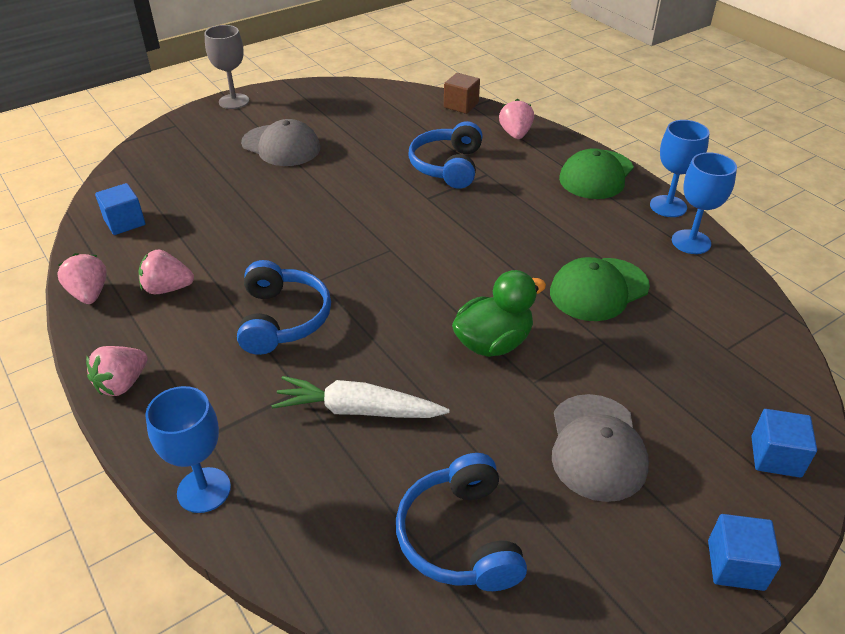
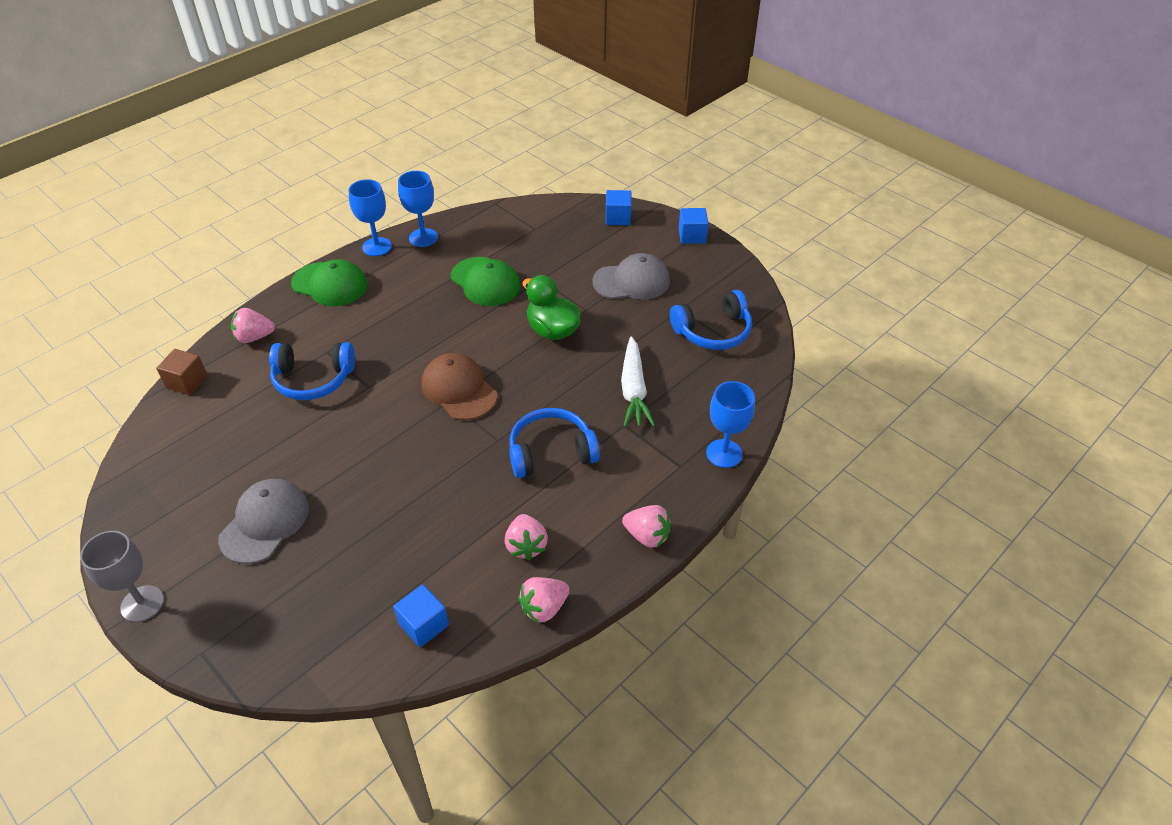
camera: 100 degrees left, 5 degrees up
(405, 257) = (459, 389): none -> brown cap

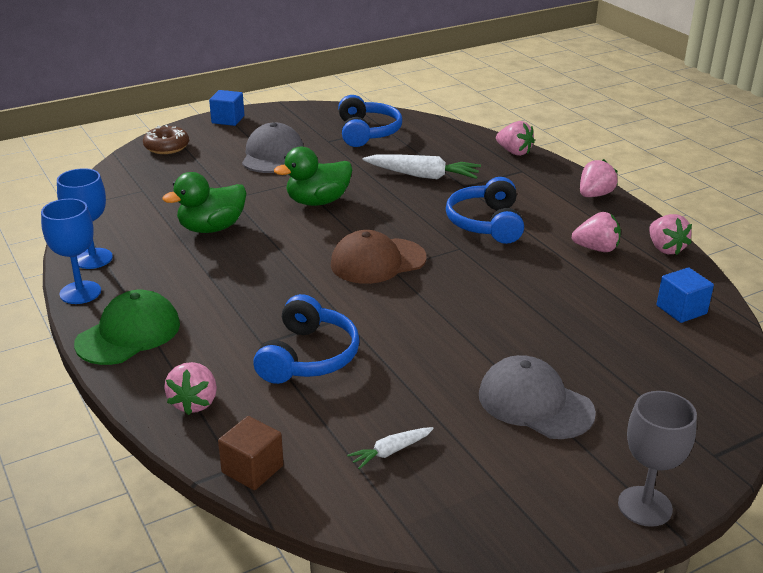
camera: 75 degrees left, 15 degrees down
(205, 446) = (391, 451): none -> white carrot
(485, 282) = (212, 228): green cap -> green duck
(618, 218) = (166, 147): blue cube -> brown donut
(724, 453) = (514, 152): blue goblet -> pink strawberry

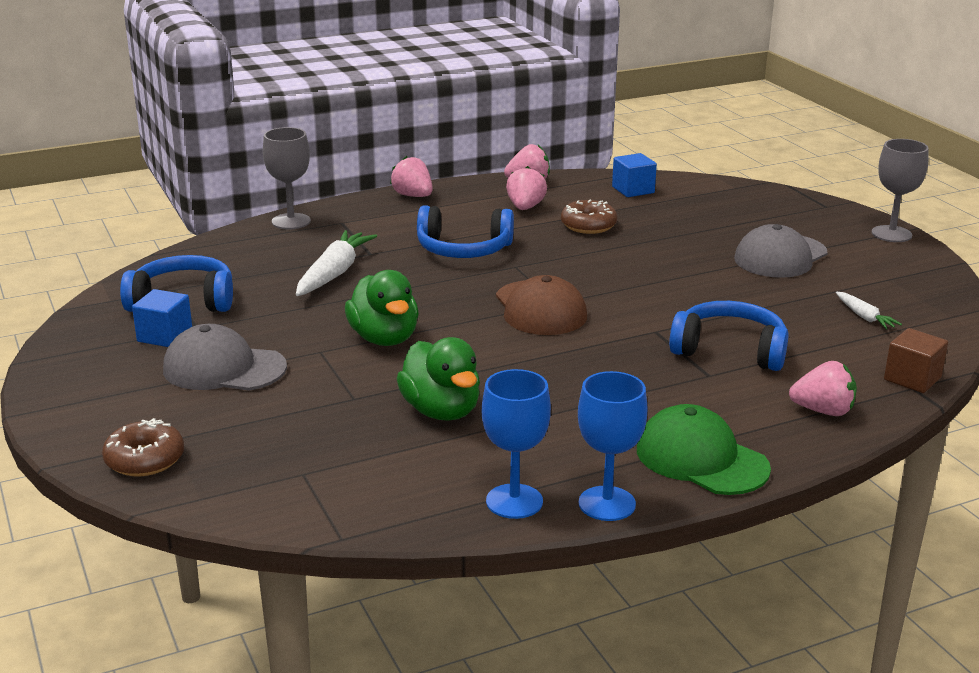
camera: 85 degrees left, 5 degrees down
(228, 119) = (63, 406): blue cube -> blue cube (165, 336)
(514, 152) = (291, 221): pink strawberry -> grey goblet
(568, 283) = (588, 225): none -> brown donut

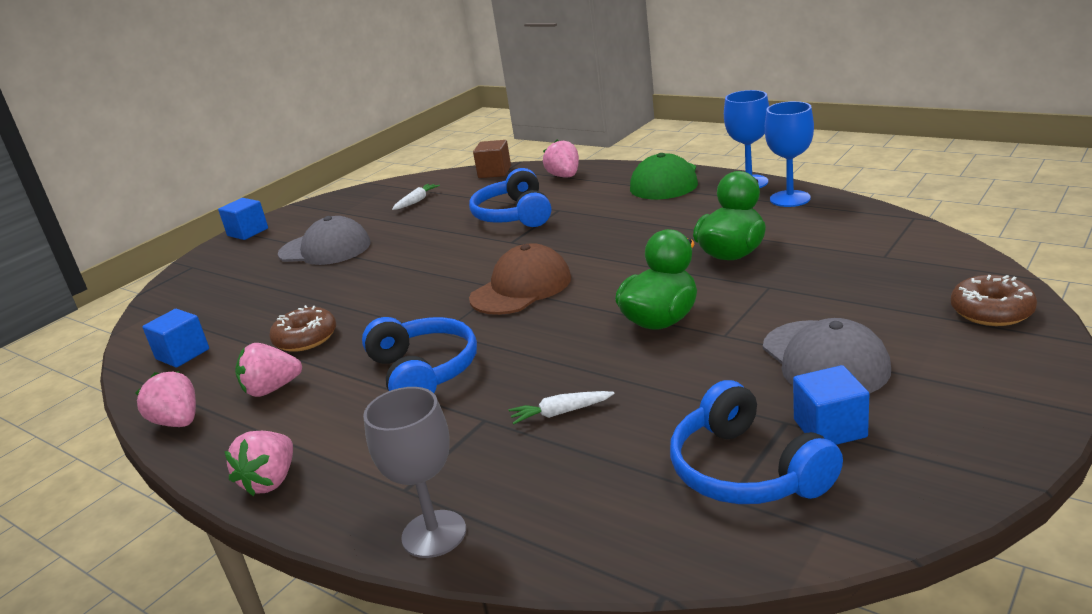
camera: 115 degrees left, 0 degrees up
(334, 273) = (561, 413): white carrot -> white carrot, size x0.53
(891, 234) = (248, 232): grey goblet -> blue cube

